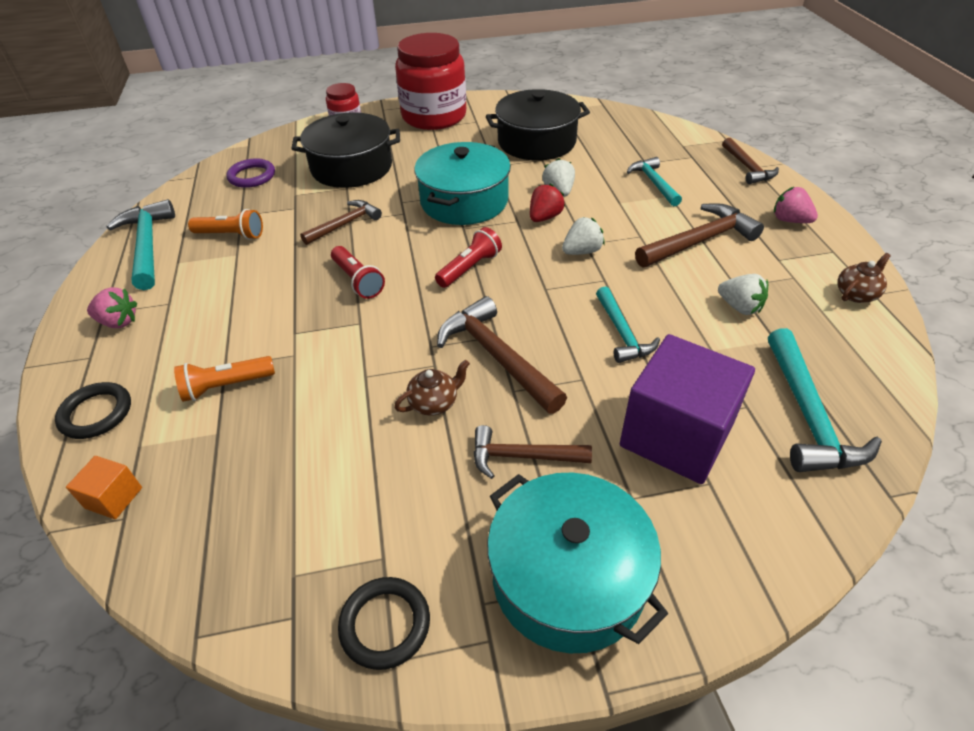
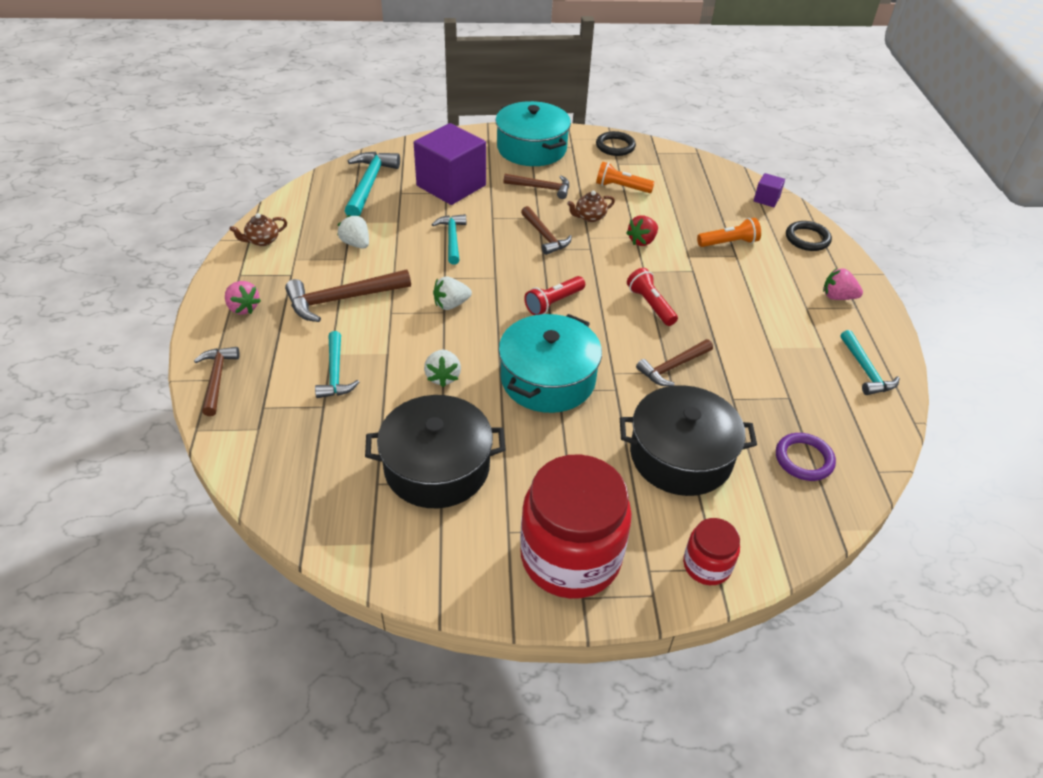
camera: 175 degrees left, 0 degrees up
(114, 498) = (766, 199): orange cube -> purple cube
(148, 245) = (865, 370): turquoise hammer -> turquoise hammer, size x0.65
(231, 235) = (786, 371): orange flashlight -> orange flashlight (621, 187)
(497, 356) = (544, 236): brown hammer -> brown hammer, size x0.65
(544, 217) = (470, 345): red strawberry -> red strawberry (642, 241)

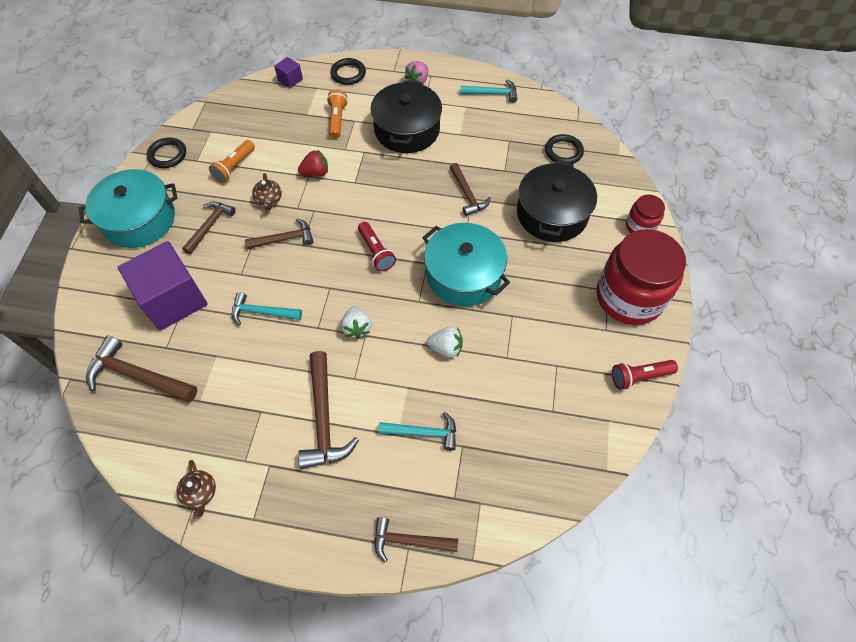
camera: 75 degrees left, 15 degrees up
(243, 308) = (310, 515): pink strawberry -> none
(356, 244) = (239, 398): white strawberry -> none
(369, 184) = (138, 375): turquoise hammer -> brown hammer
(437, 467) = (542, 366): black pot -> black pot (407, 130)
(642, 241) = (315, 173): red strawberry -> red strawberry turned 75 degrees counterclockwise
(650, 305) = (396, 189): red flashlight -> red flashlight (639, 376)
(804, 459) = (563, 151): purple ring -> black ring

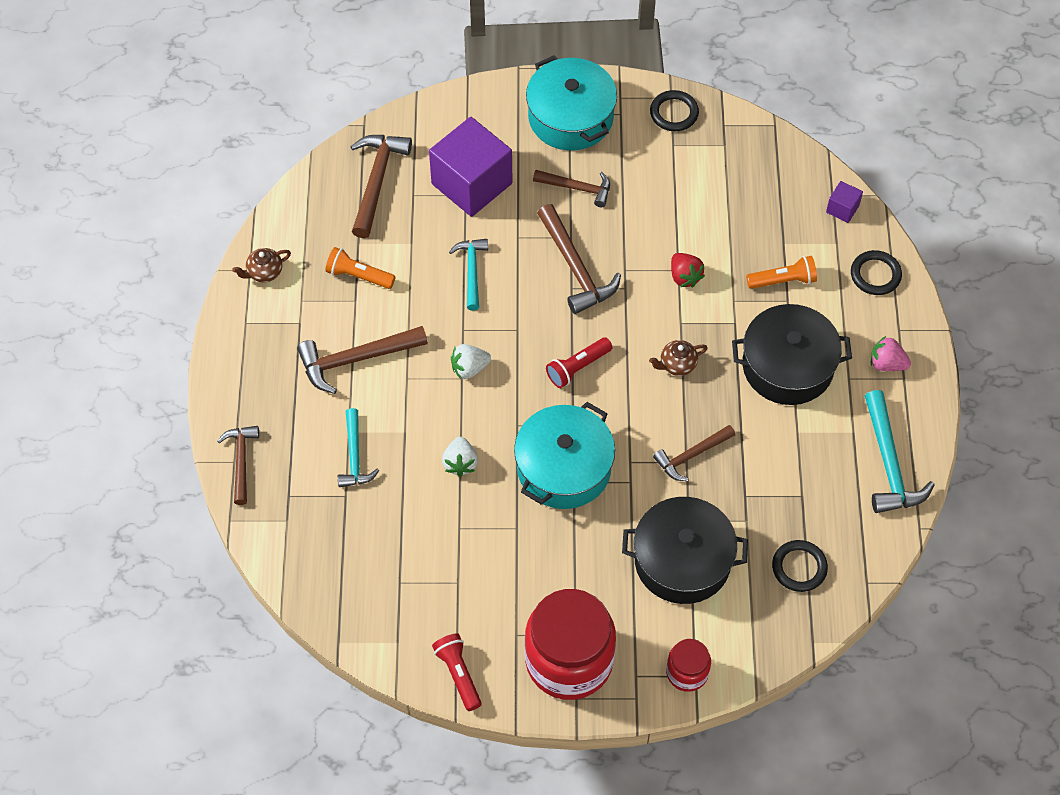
camera: 80 degrees right, 0 degrees up
(234, 167) = (672, 187): orange flashlight -> orange flashlight (358, 275)
(269, 200) = (629, 238): brown teapot -> brown teapot (677, 364)
(284, 239) = (575, 268): brown hammer -> brown hammer, size x1.54
(492, 94) = (889, 464): turquoise hammer -> turquoise hammer, size x1.54

